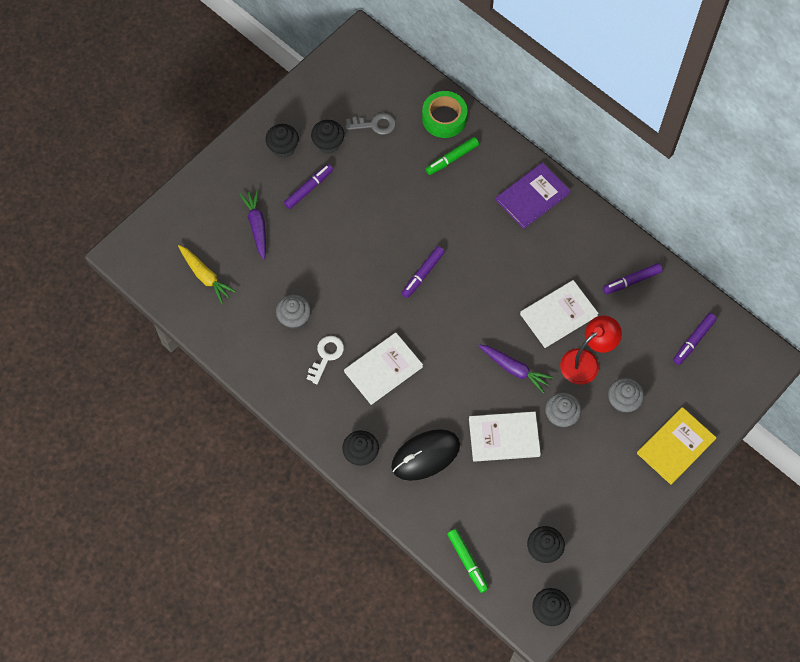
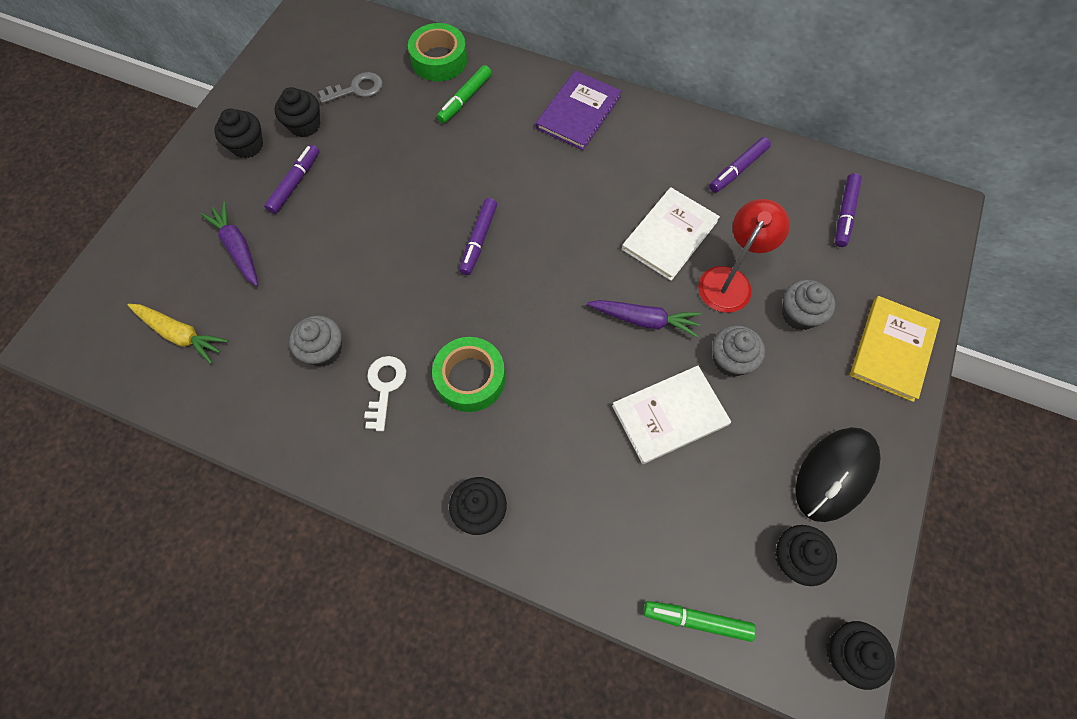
camera: 20 degrees left, 0 degrees up
(383, 369) = (470, 378): white book -> green tape
(425, 455) = (573, 480): black mouse -> black mouse (835, 474)
(467, 561) = (697, 620): green marker -> green marker turned 150 degrees clockwise

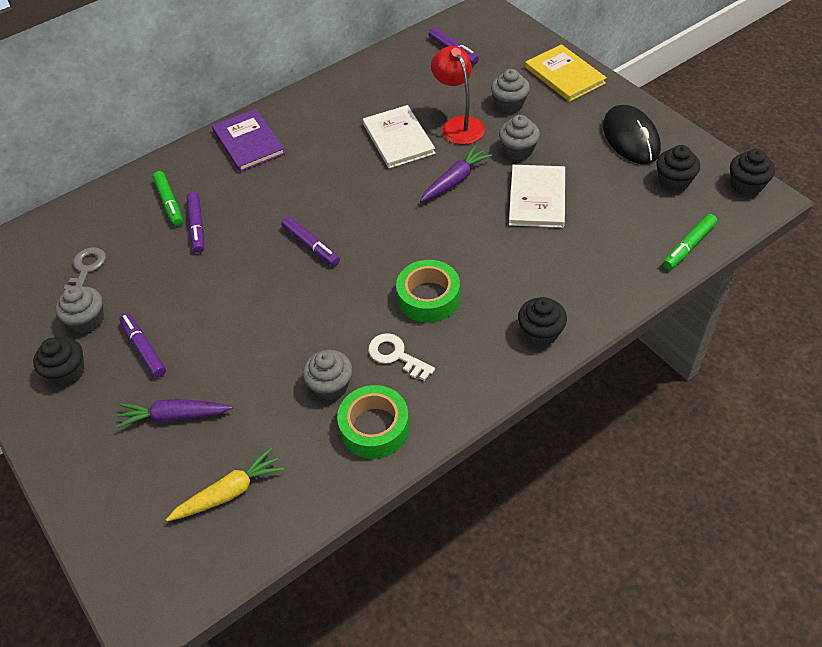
camera: 55 degrees left, 15 degrees down
(305, 125) = (87, 320): black cupcake -> grey cupcake
(439, 60) = (112, 204): green tape -> green tape (374, 427)
(738, 169) = (375, 83): purple marker -> purple marker (197, 226)

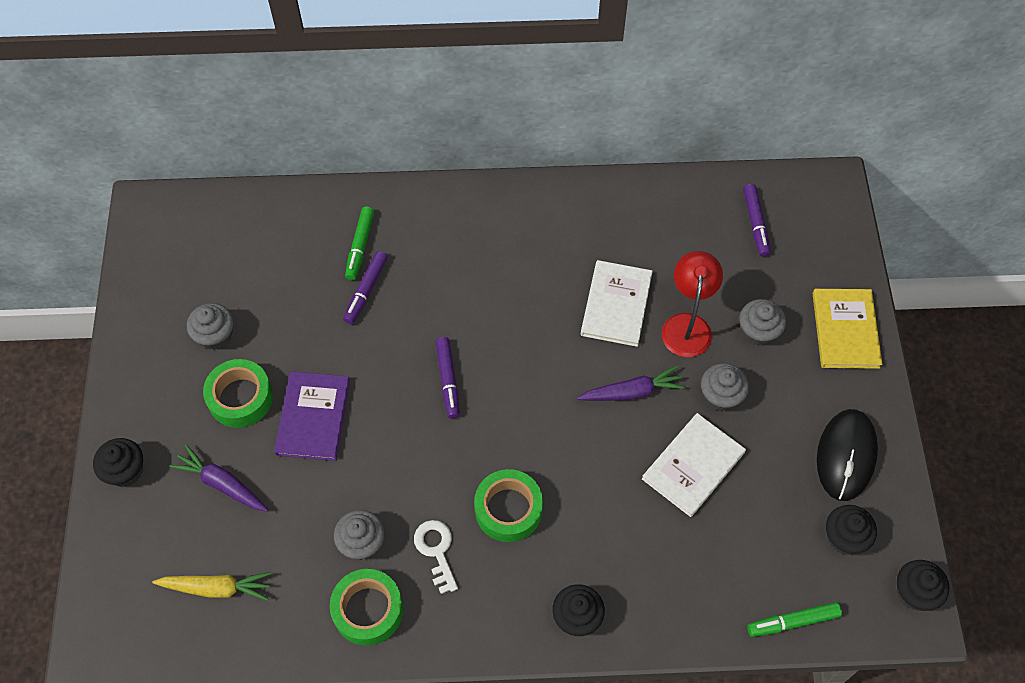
camera: 30 degrees right, 10 degrees up
(67, 372) = (169, 379): black cupcake -> black cupcake (125, 471)
(86, 269) = (246, 278): grey key -> none
(144, 349) = (240, 398): purple marker -> green tape
(248, 142) = (475, 218): purple book -> purple book (313, 417)

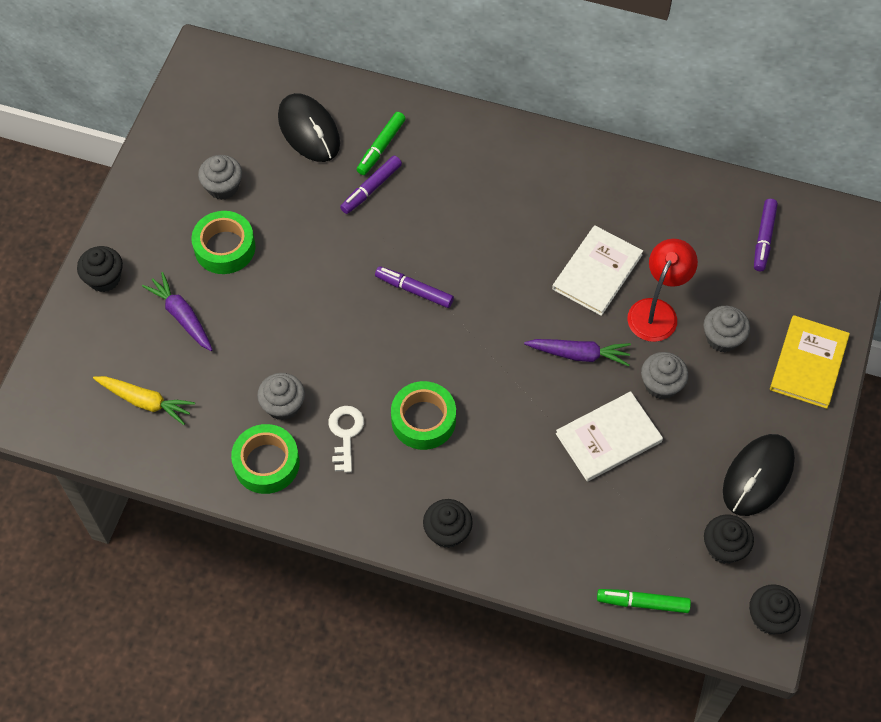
camera: 20 degrees right, 0 degrees up
(281, 251) = (309, 130): none -> black mouse
(313, 417) = (281, 284): purple book -> none
(448, 380) = (414, 290): purple marker -> purple marker turned 105 degrees clockwise

